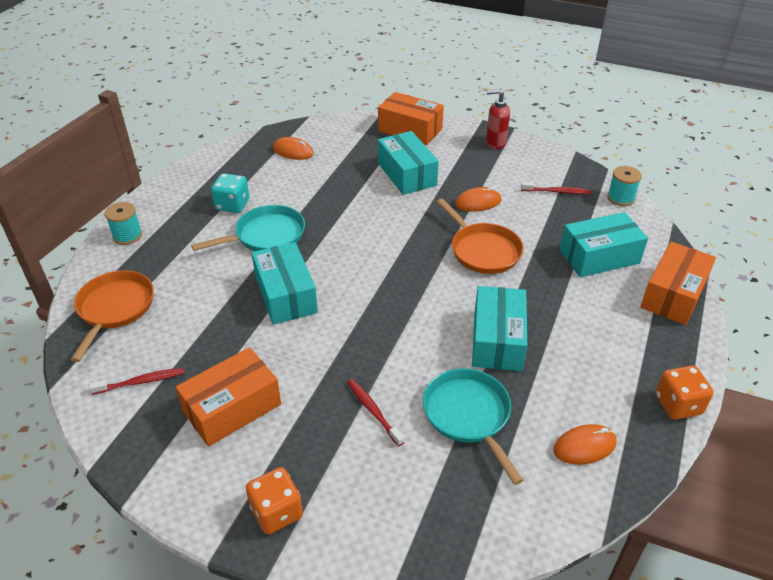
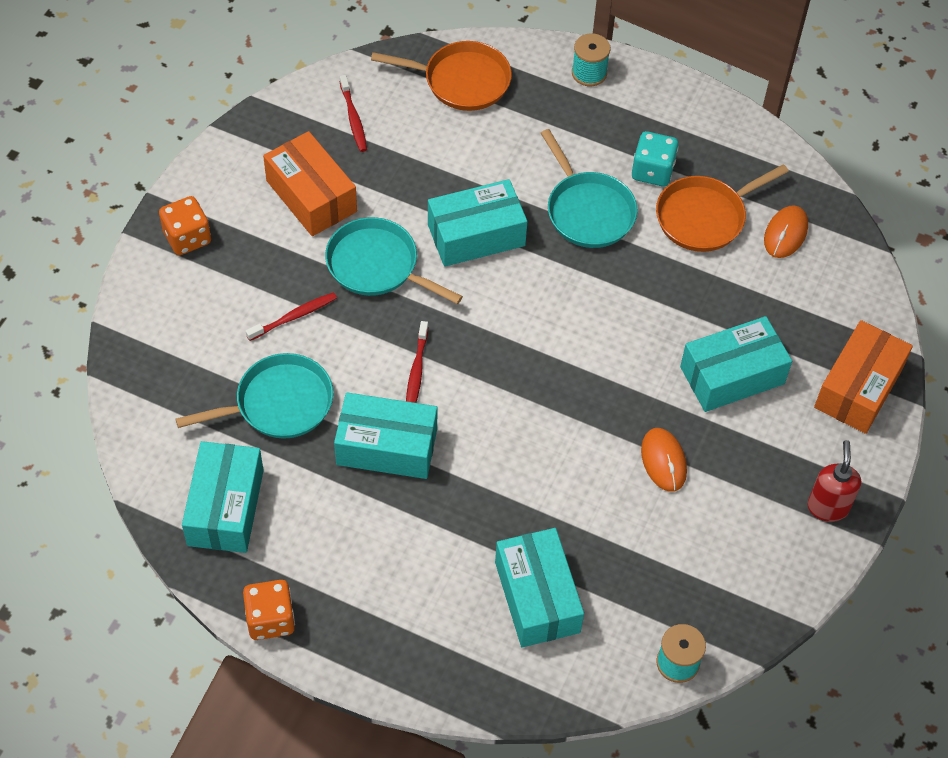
camera: 90 degrees right, 15 degrees up
(315, 355) = (377, 265): none -> turquoise pan
(483, 250) = (553, 453): orange pan -> orange pan (704, 217)
(556, 192) = (693, 573): red toothbrush -> red toothbrush (416, 371)
(584, 446) = (225, 507): orange mouse -> turquoise box
(673, 295) = (455, 672): orange box -> none

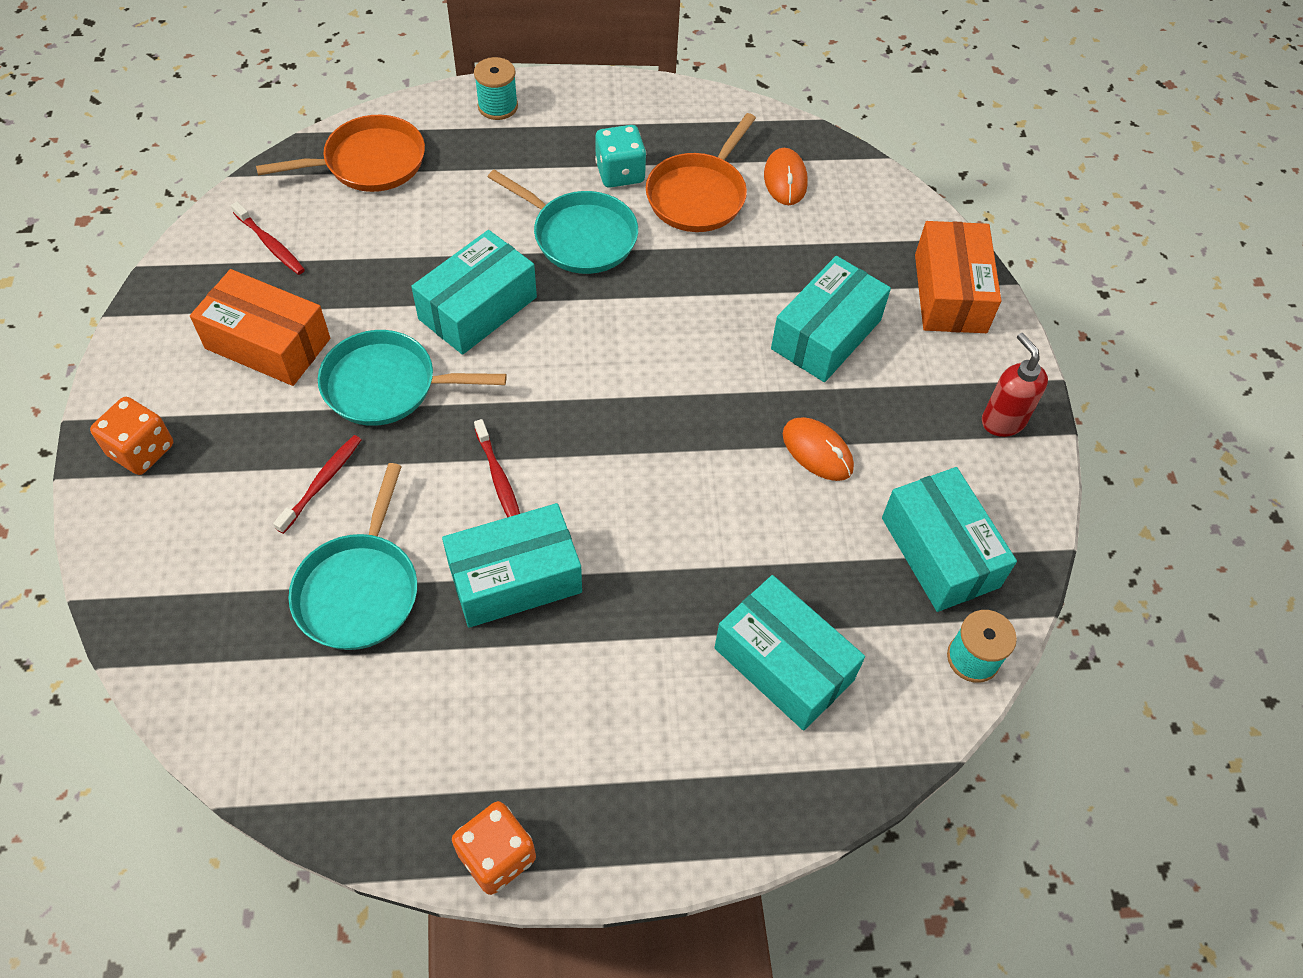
camera: 30 degrees left, 0 degrees up
(225, 507) = (363, 746): turquoise box -> turquoise box (939, 552)
(279, 403) = (359, 589): turquoise pan -> turquoise pan turned 150 degrees clockwise

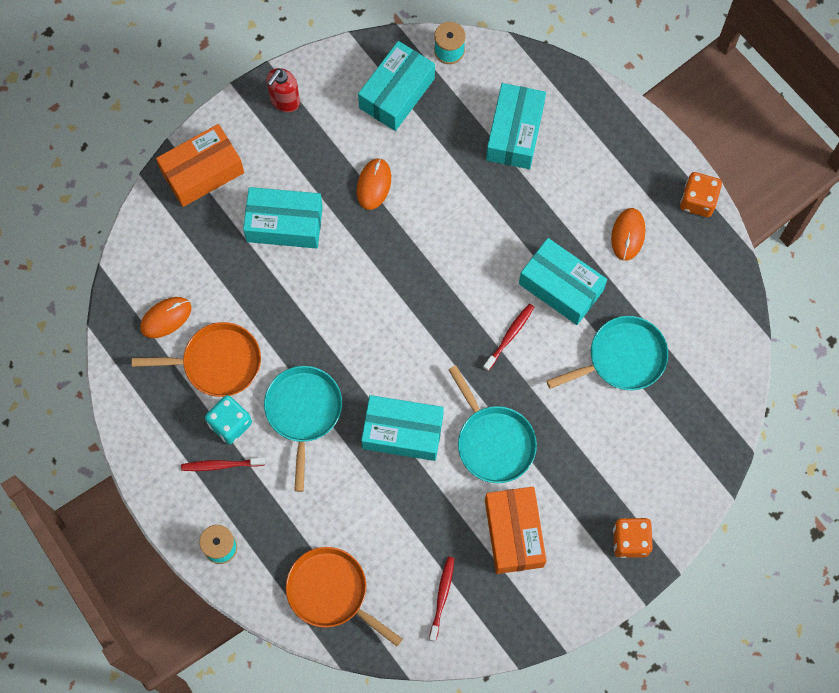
camera: 120 degrees left, 15 degrees up
(321, 483) = (578, 426): red toothbrush -> red toothbrush (221, 465)
(521, 715) = (628, 235): none -> orange mouse

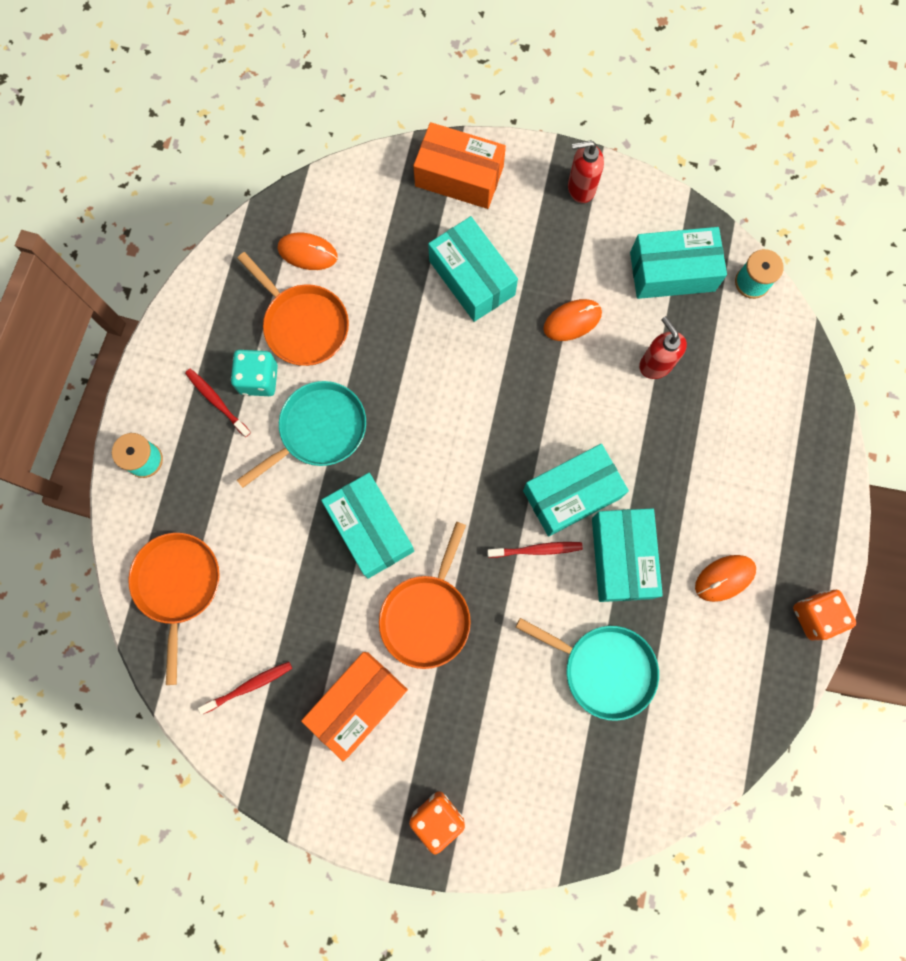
camera: 50 degrees right, 5 degrees up
(451, 157) = (655, 364): none -> red soap dispenser
(493, 442) = (427, 615): turquoise pan -> orange pan
(514, 133) = (728, 400): turquoise box -> turquoise box (571, 494)

